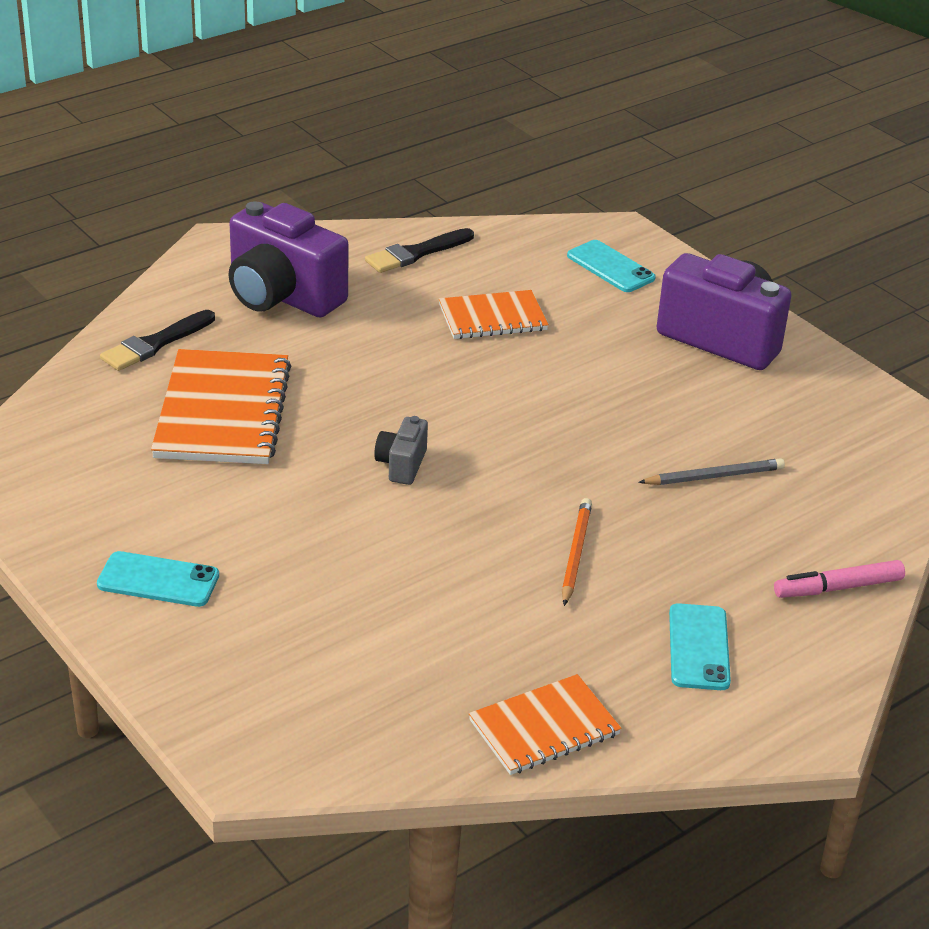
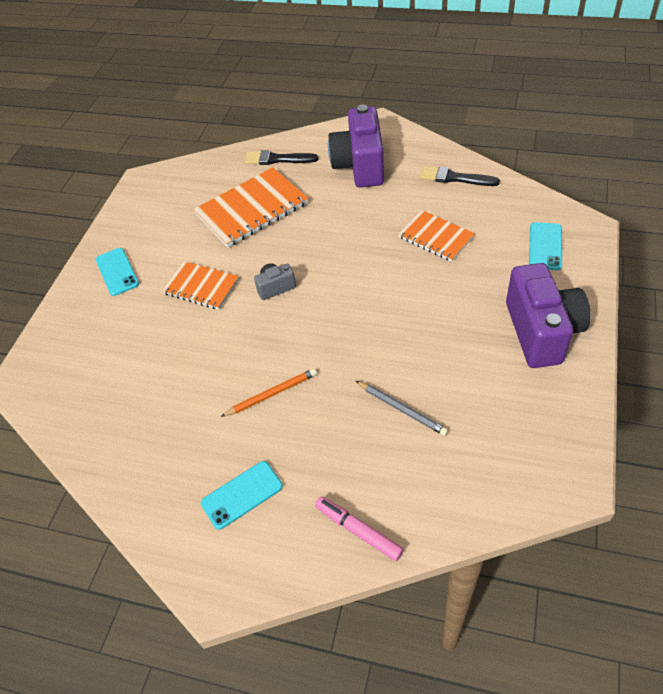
camera: 60 degrees right, 15 degrees up
(544, 727) = (124, 468): orange notebook -> orange notebook (201, 286)

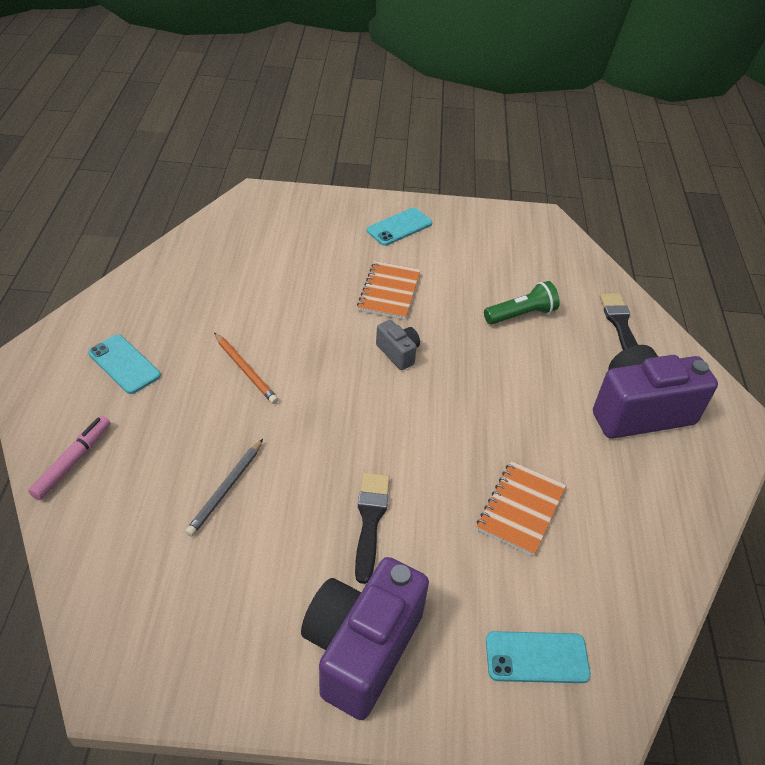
camera: 70 degrees right, 5 degrees down
(252, 209) = (521, 315): orange notebook -> green flashlight
(455, 178) = (654, 528): black brush -> black brush (370, 521)
(541, 331) = (361, 648): purple camera -> purple camera turned 135 degrees clockwise

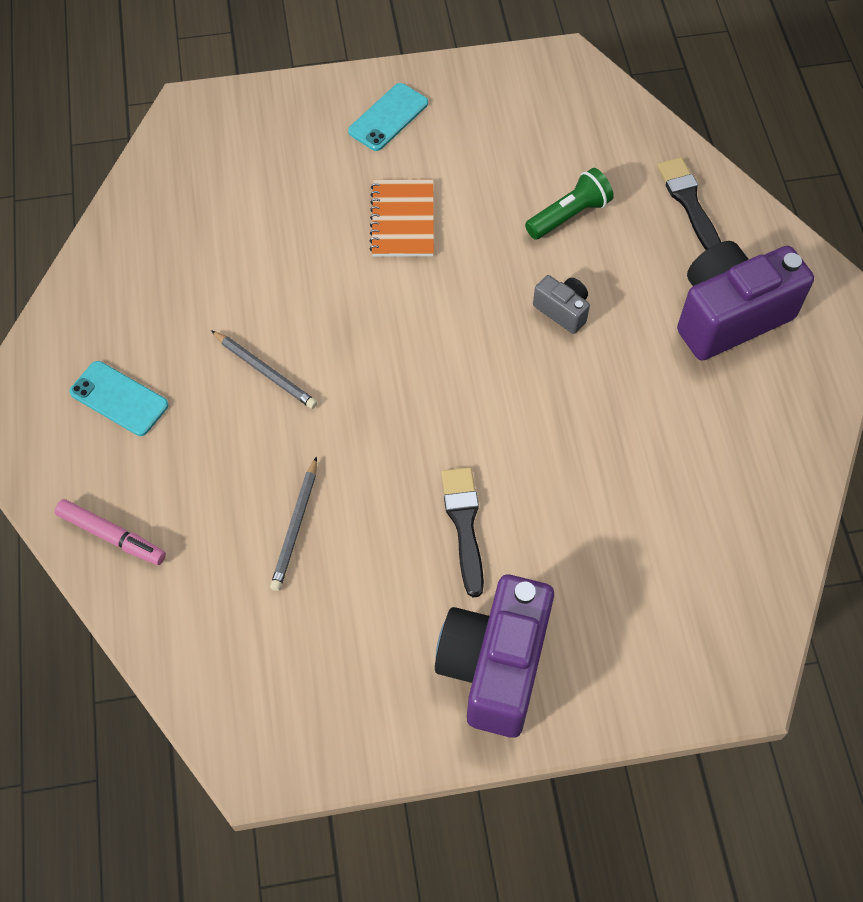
camera: 10 degrees left, 15 degrees up
(73, 461) = (112, 536): pink marker -> pink marker turned 105 degrees clockwise
(245, 370) = (265, 371): orange pencil -> grey pencil
(398, 353) = (437, 305): grey camera -> grey camera (562, 310)
(521, 509) = (622, 471): orange notebook -> none
(536, 657) = (672, 630): turquoise phone -> none

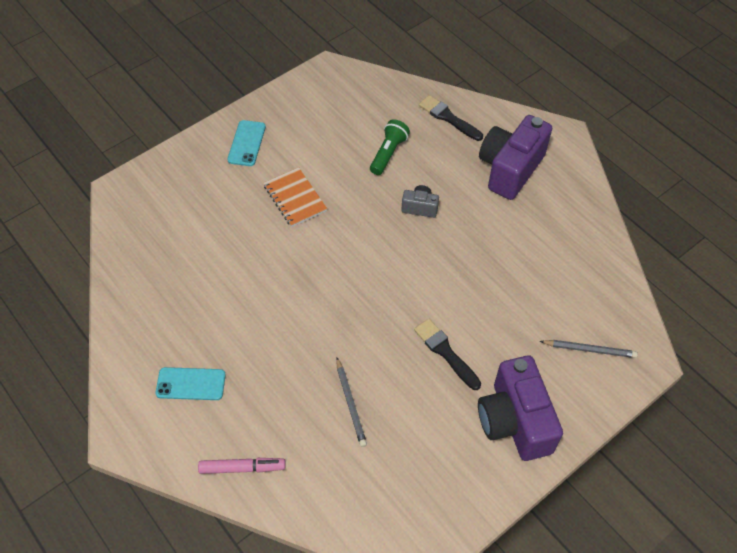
camera: 30 degrees left, 5 degrees down
(265, 371) = (271, 323): grey pencil -> grey pencil (589, 350)

